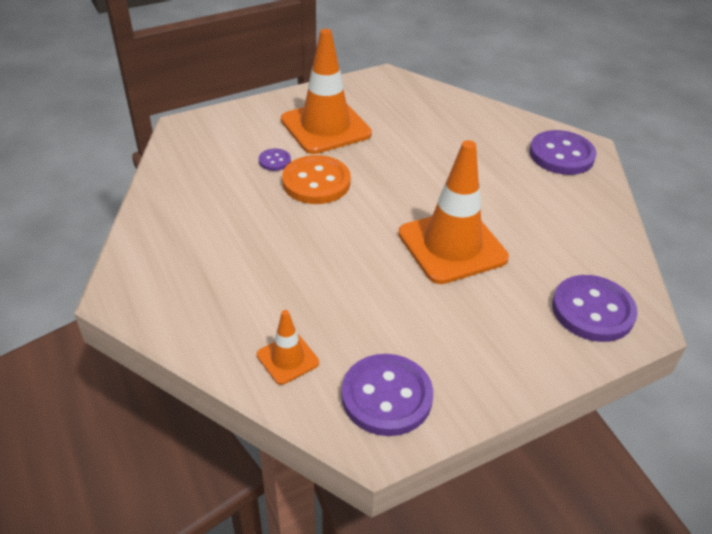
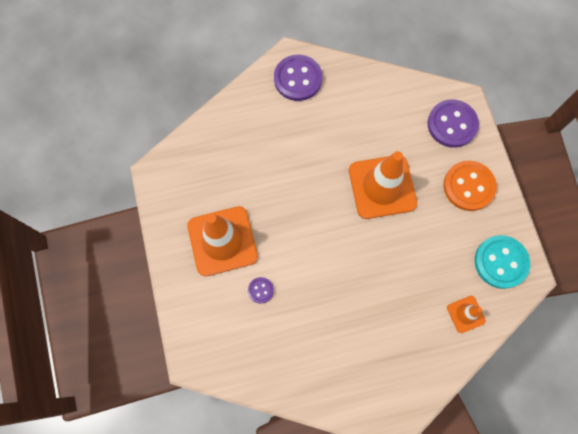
camera: 75 degrees left, 30 degrees up
(316, 182) = (294, 263): orange button -> orange button (468, 186)
(386, 396) = (500, 262): purple button -> turquoise button

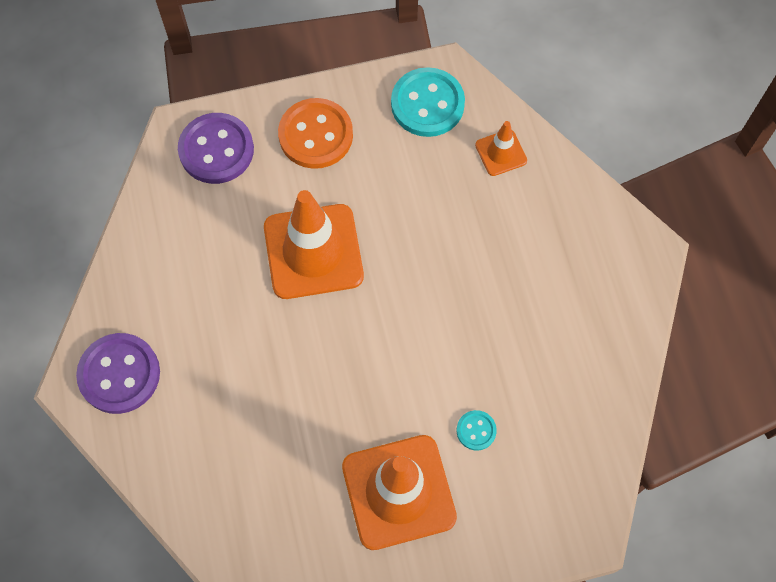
camera: 90 degrees left, 5 degrees down
(260, 290) = (476, 430): purple button -> turquoise button

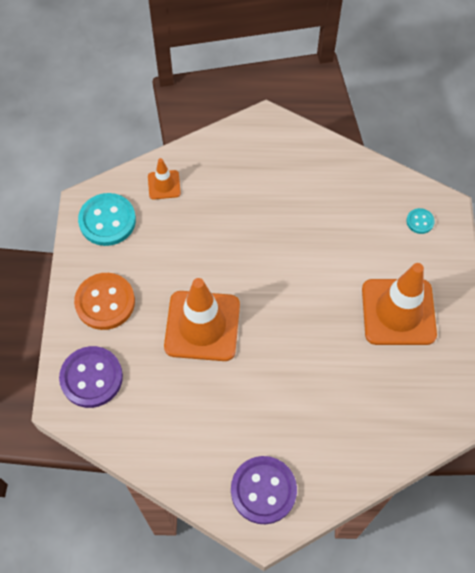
camera: 75 degrees left, 5 degrees down
(476, 430) = (365, 254): turquoise button -> turquoise button (420, 221)

